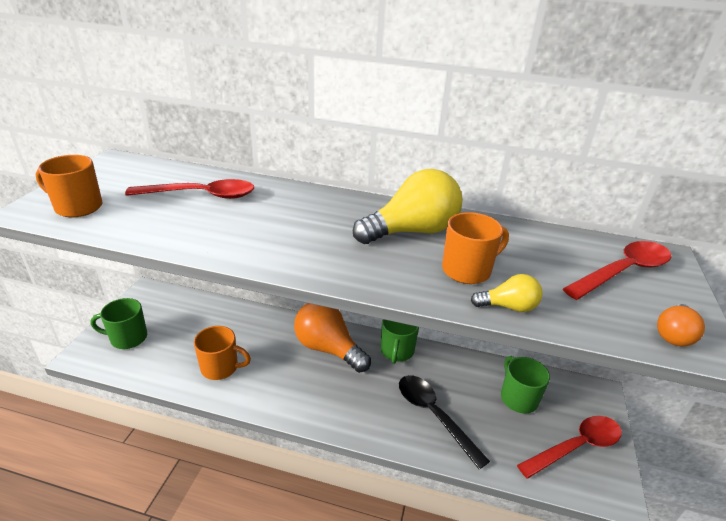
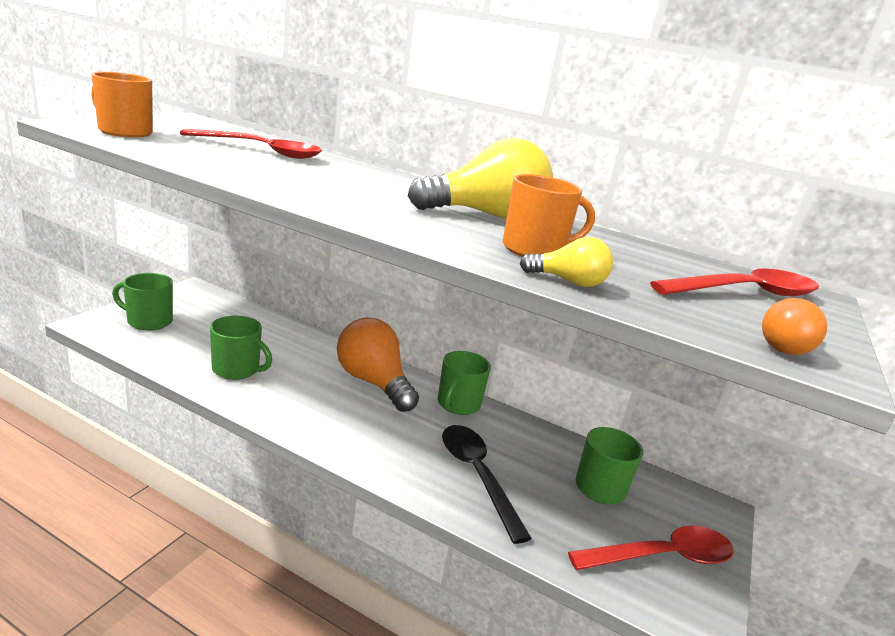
camera: 10 degrees right, 10 degrees down
(221, 367) = (237, 369): orange mug -> green mug

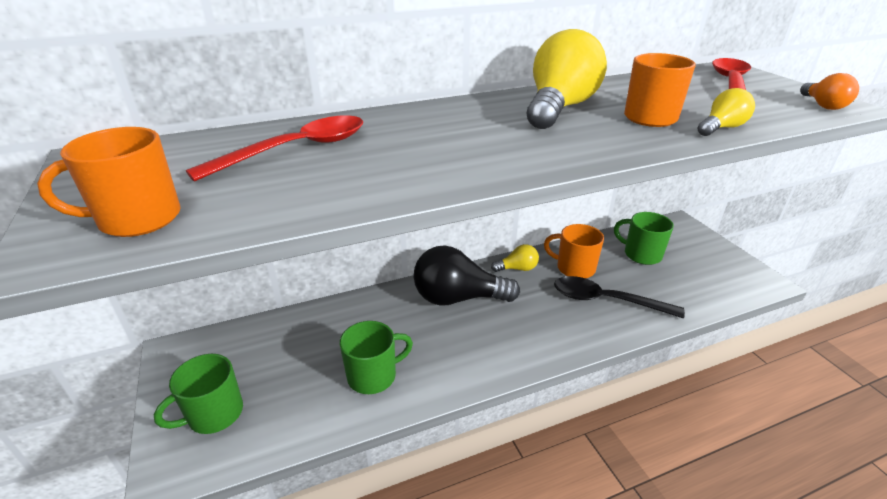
camera: 45 degrees left, 10 degrees up
(373, 382) = (458, 298): orange light bulb -> black light bulb
(458, 404) = (517, 268): green mug -> yellow light bulb
(505, 440) = (574, 268): none -> orange mug
(662, 556) = (712, 265): red spoon -> none

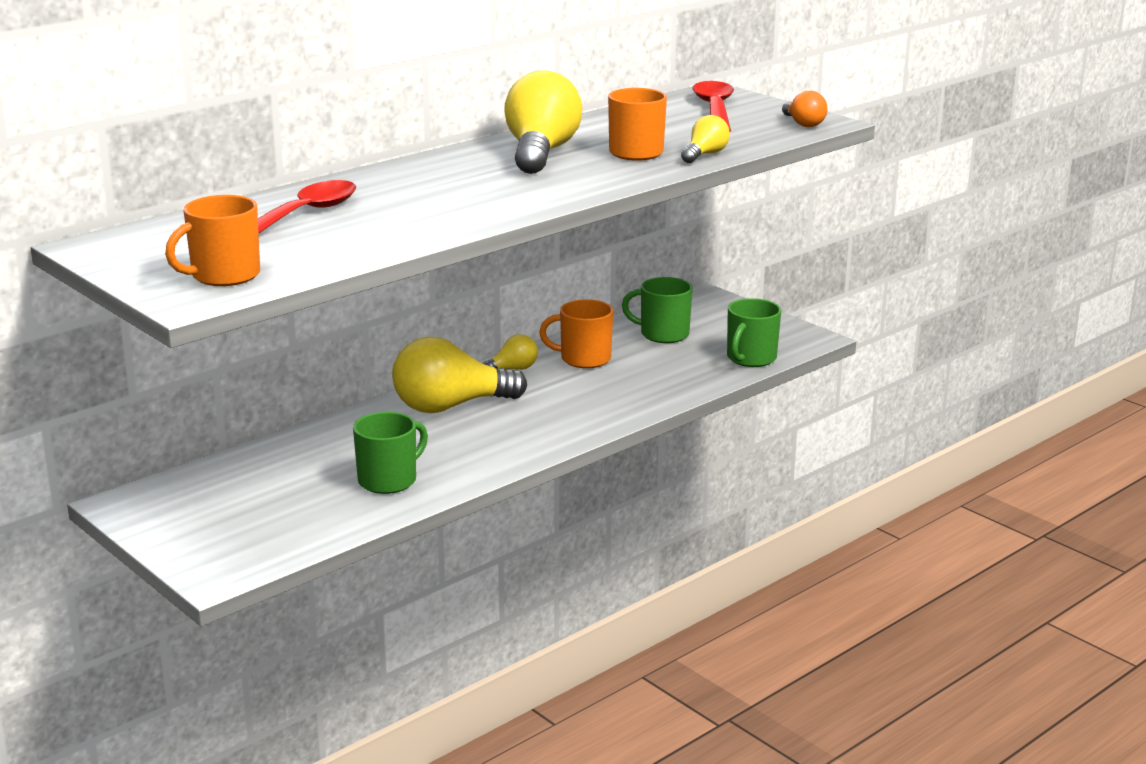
camera: 20 degrees left, 10 degrees down
(214, 414) = (225, 535): green mug -> green mug (750, 358)
(458, 298) = (450, 406): black light bulb -> yellow light bulb
(606, 300) = (631, 381): black spoon -> none

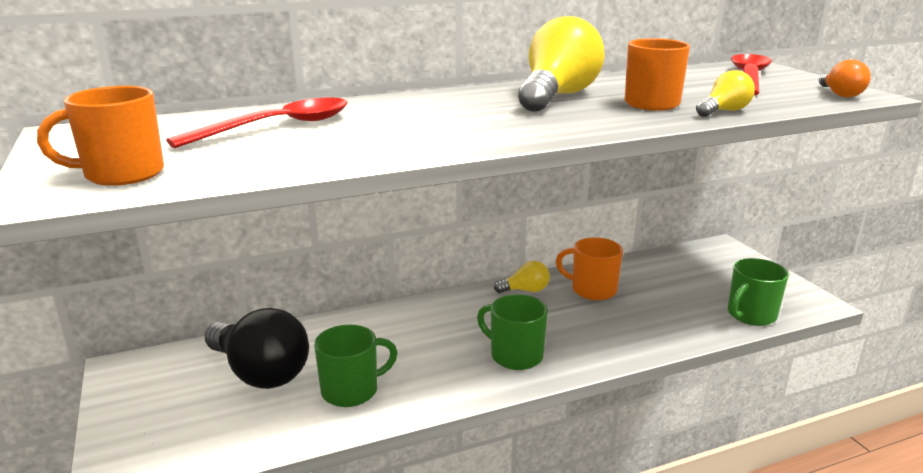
camera: 20 degrees right, 0 degrees up
(281, 482) = (260, 373): none -> black light bulb
(450, 406) = (453, 318): yellow light bulb -> none
(663, 334) = (672, 276): green mug -> green mug (515, 355)

